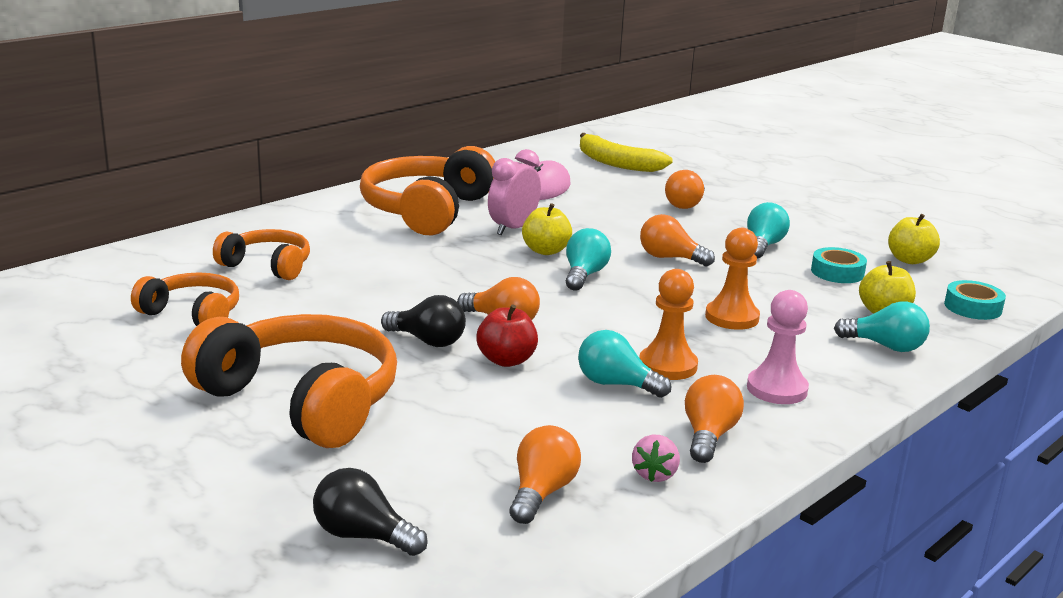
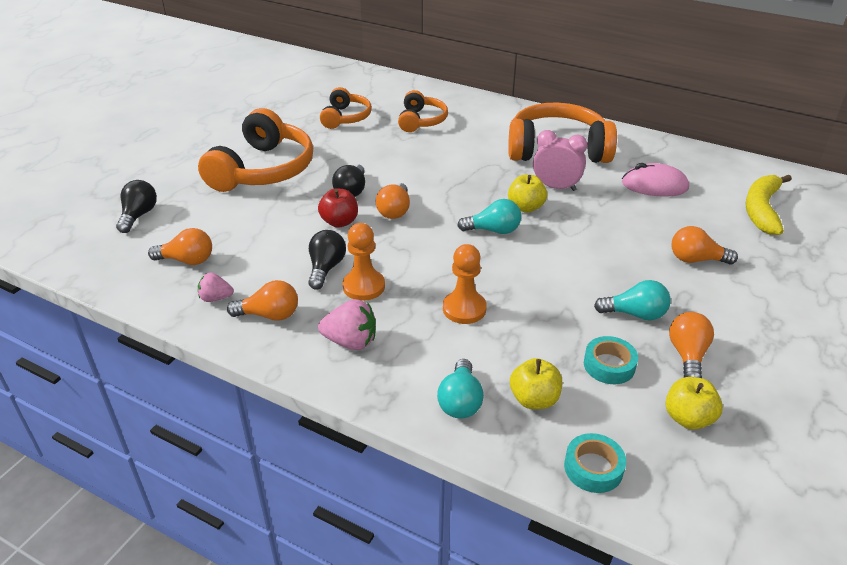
camera: 75 degrees right, 15 degrees up
(616, 384) = (326, 268): turquoise light bulb -> black light bulb
(670, 258) = (560, 265): orange light bulb -> orange light bulb (687, 355)
(777, 389) = (351, 341): pink pawn -> pink strawberry

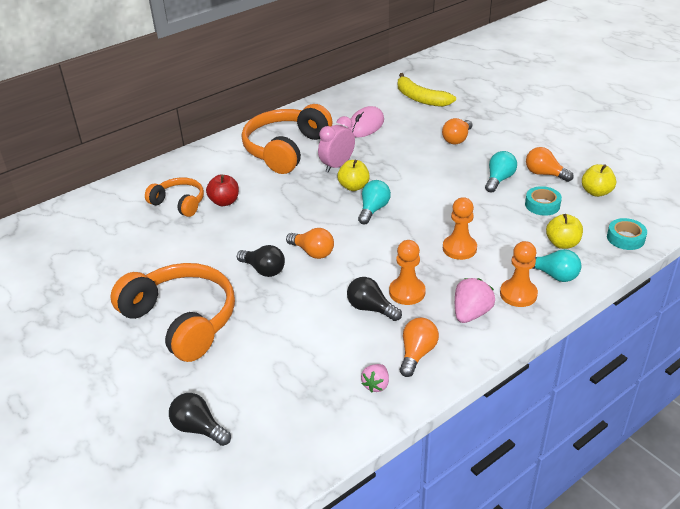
camera: 65 degrees left, 0 degrees up
(187, 260) = (306, 398): orange light bulb -> none
(339, 222) = (308, 287): red apple -> red apple (224, 202)
(345, 117) = (129, 246): orange headphones -> none
(404, 375) = (518, 294): none -> orange pawn

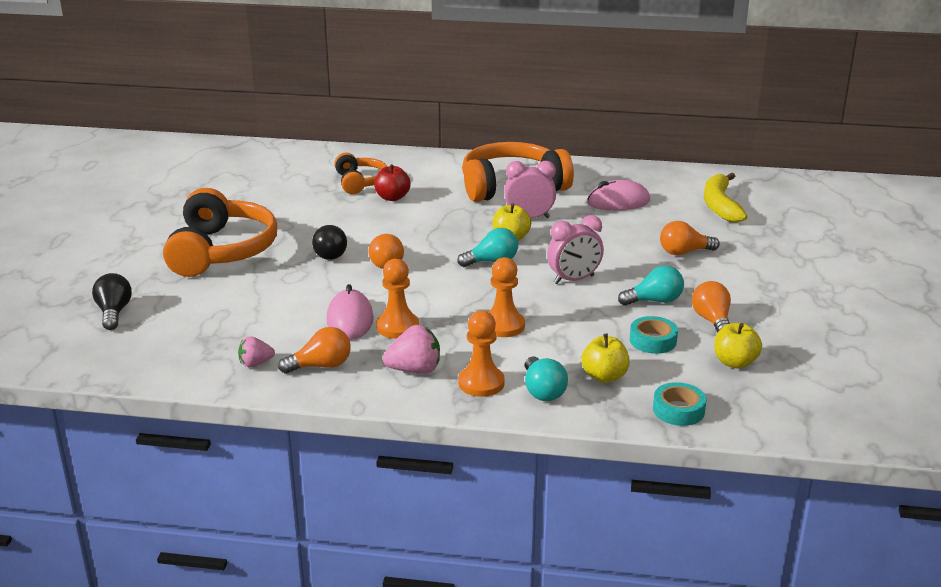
camera: 45 degrees right, 10 degrees down
(371, 308) = (350, 320): black light bulb -> pink mouse
(437, 192) = (574, 280): none -> pink clock

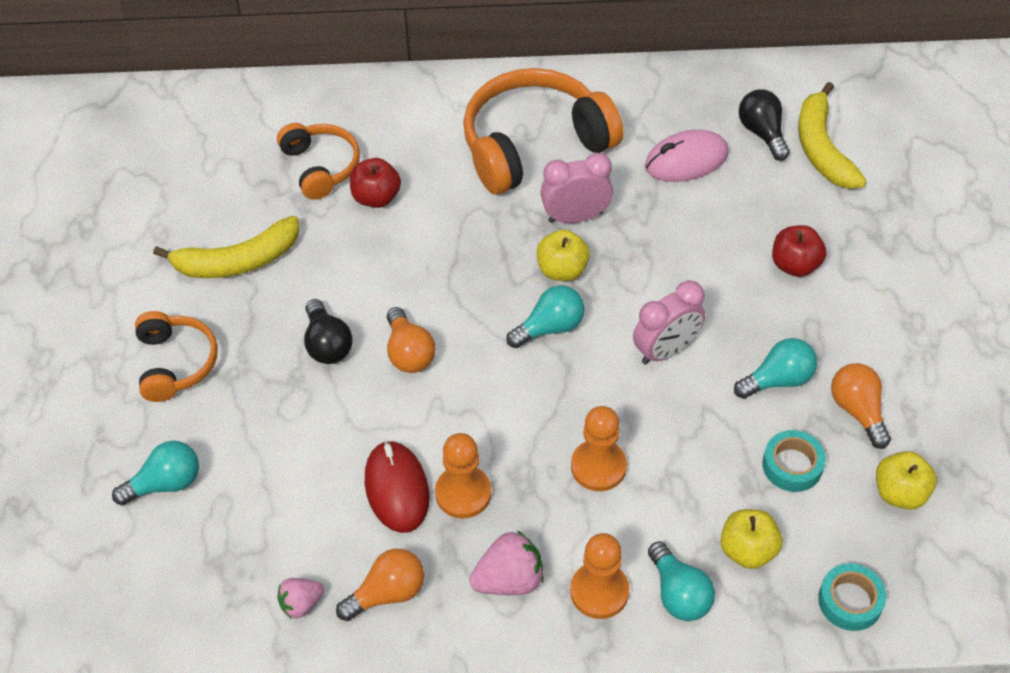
camera: 10 degrees left, 25 degrees up
(114, 313) = (75, 528): black light bulb -> black light bulb (762, 133)
(187, 300) = (165, 483): none -> turquoise light bulb
(221, 251) = (175, 363): orange headphones -> orange headphones, size x0.56
(285, 214) = (238, 261): none -> yellow banana
(350, 320) = (397, 489): pink mouse -> red mouse
(684, 252) = (795, 265): orange light bulb -> red apple

